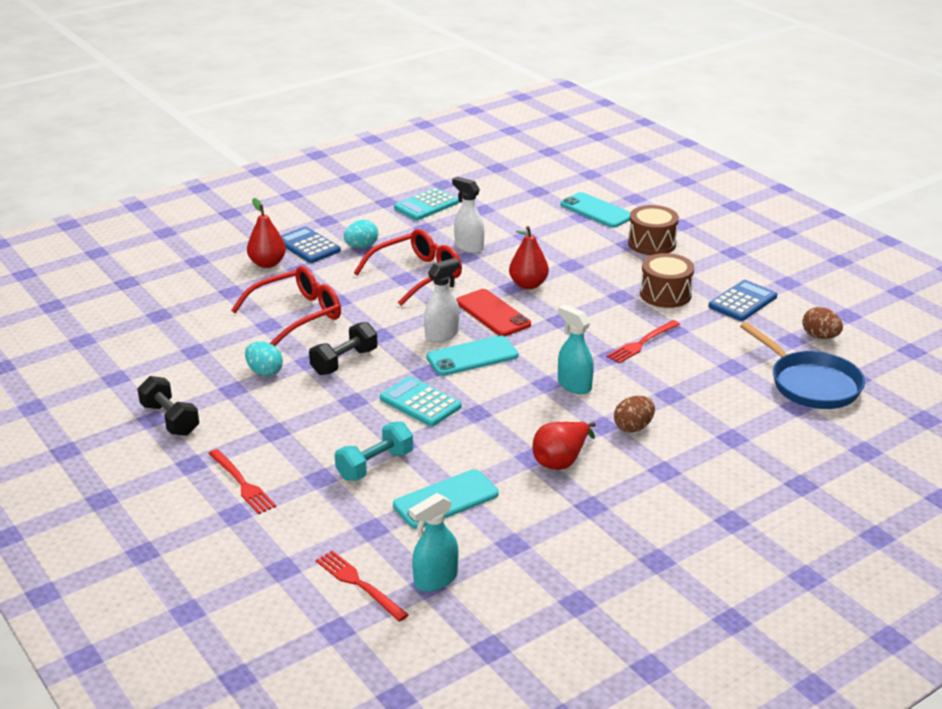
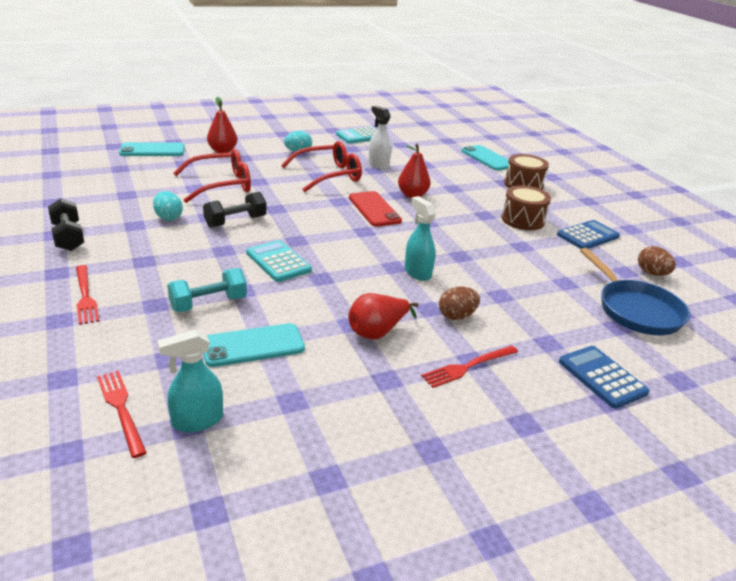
camera: 10 degrees right, 0 degrees up
(308, 246) = (259, 146): blue calculator -> blue calculator (602, 377)
(442, 335) = (325, 217): white spray bottle -> none
(472, 356) = (341, 236): turquoise phone -> turquoise phone (152, 150)
(641, 343) = (490, 251): red fork -> red fork (467, 367)

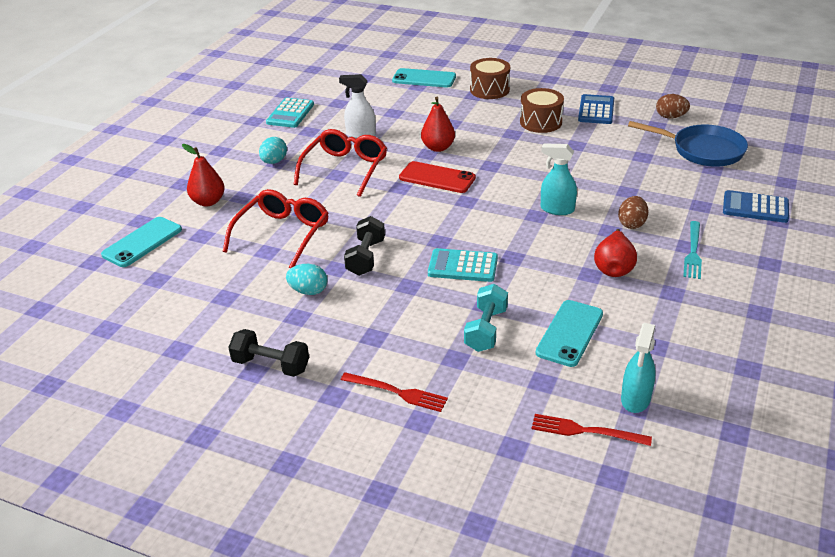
camera: 40 degrees left, 5 degrees up
(467, 367) = (693, 252): red fork -> turquoise fork

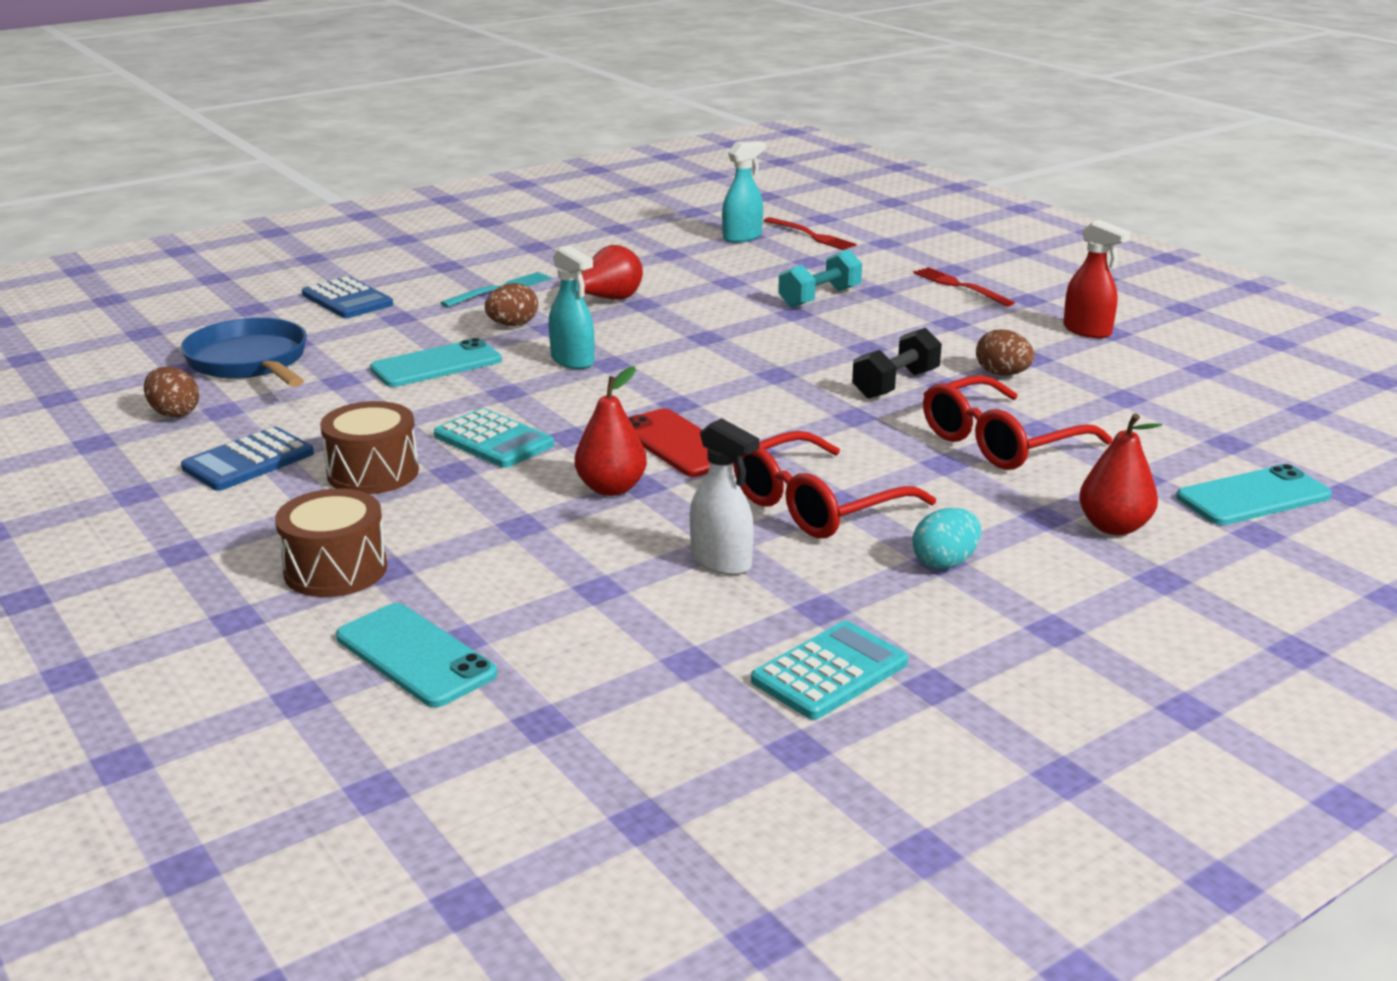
camera: 150 degrees left, 10 degrees down
(271, 365) = (1087, 331): black dumbbell -> red spray bottle
(308, 291) = (1002, 374): turquoise egg -> brown egg
(463, 266) = (778, 345): turquoise calculator -> turquoise calculator (494, 440)
(569, 333) = (737, 277): turquoise phone -> turquoise phone (436, 365)

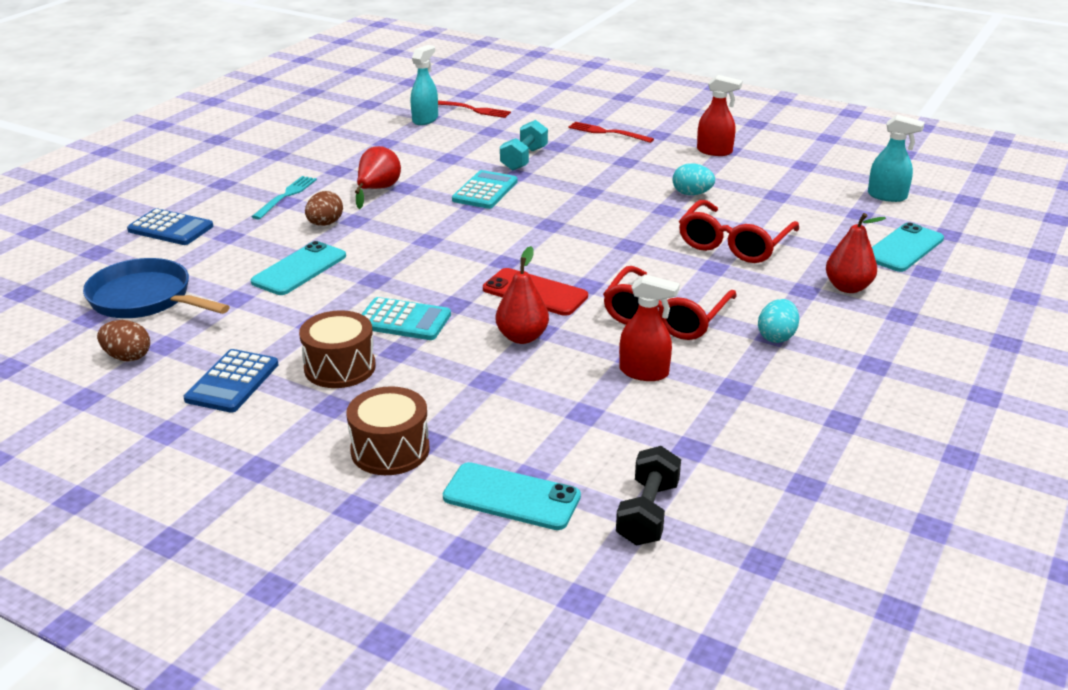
camera: 25 degrees left, 5 degrees up
(573, 361) = (399, 244): turquoise spray bottle -> turquoise spray bottle (887, 196)
(721, 562) = (644, 372): white spray bottle -> red spray bottle
(829, 672) = (778, 430): turquoise calculator -> turquoise calculator (485, 191)
(895, 384) = (633, 216): black dumbbell -> black dumbbell (647, 513)
(1002, 374) = (692, 194): brown egg -> turquoise egg

